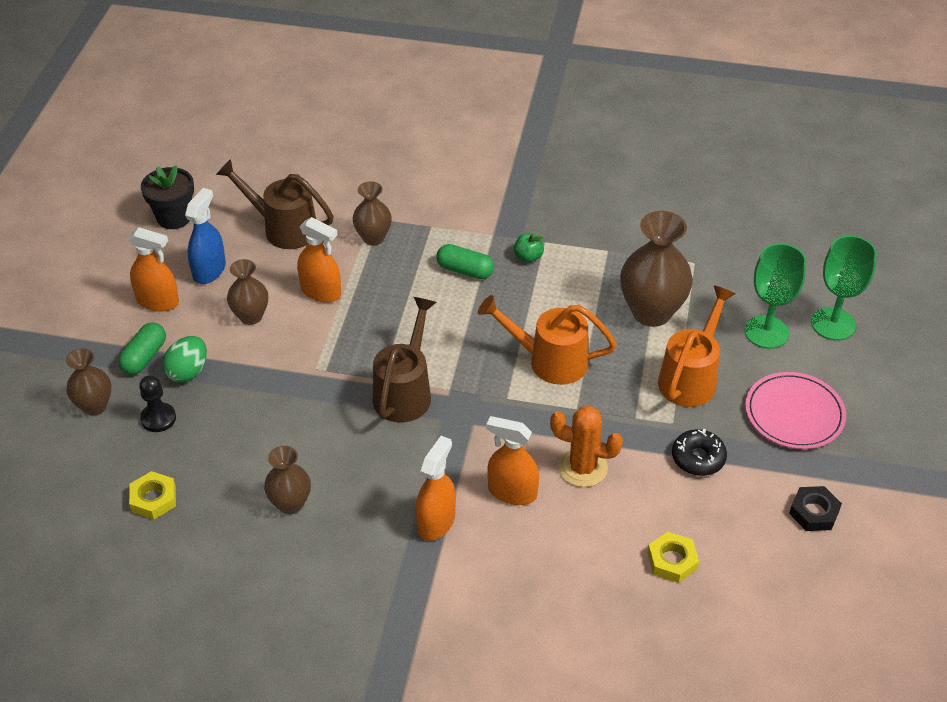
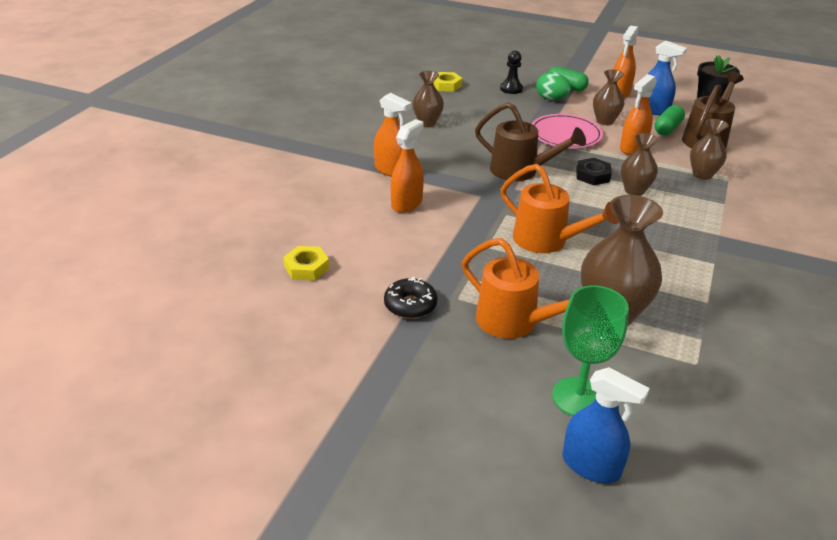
camera: 100 degrees right, 10 degrees down
(94, 406) = (525, 73): brown vase -> brown vase (634, 190)
(465, 270) = (665, 213): green capsule -> green capsule (667, 128)
(528, 257) = (688, 250): green apple -> none
(549, 361) = (547, 241): orange watering can -> orange watering can turned 105 degrees clockwise
(582, 468) = (420, 239): orange cactus -> none
(794, 413) = (450, 387): pink plate -> pink plate (565, 134)
(814, 512) = (318, 367): black nut -> black nut (592, 175)
(833, 324) = (591, 465): green goblet -> blue spray bottle

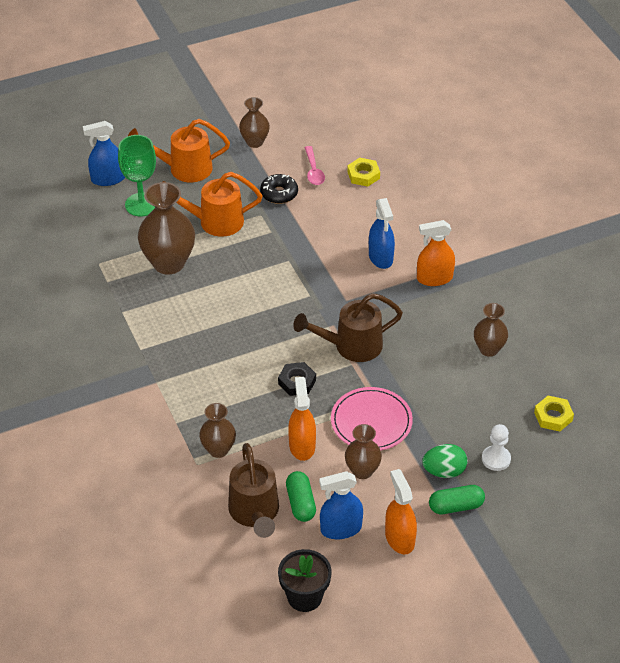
camera: 135 degrees right, 10 degrees up
(343, 302) = (313, 171): none -> pink spoon
(406, 203) = (380, 257): orange spray bottle -> blue spray bottle
(511, 89) = (496, 459): black pawn -> white pawn
(547, 241) = (259, 291): orange watering can -> orange watering can (183, 168)
(634, 190) = (251, 387): brown vase -> brown vase (254, 142)

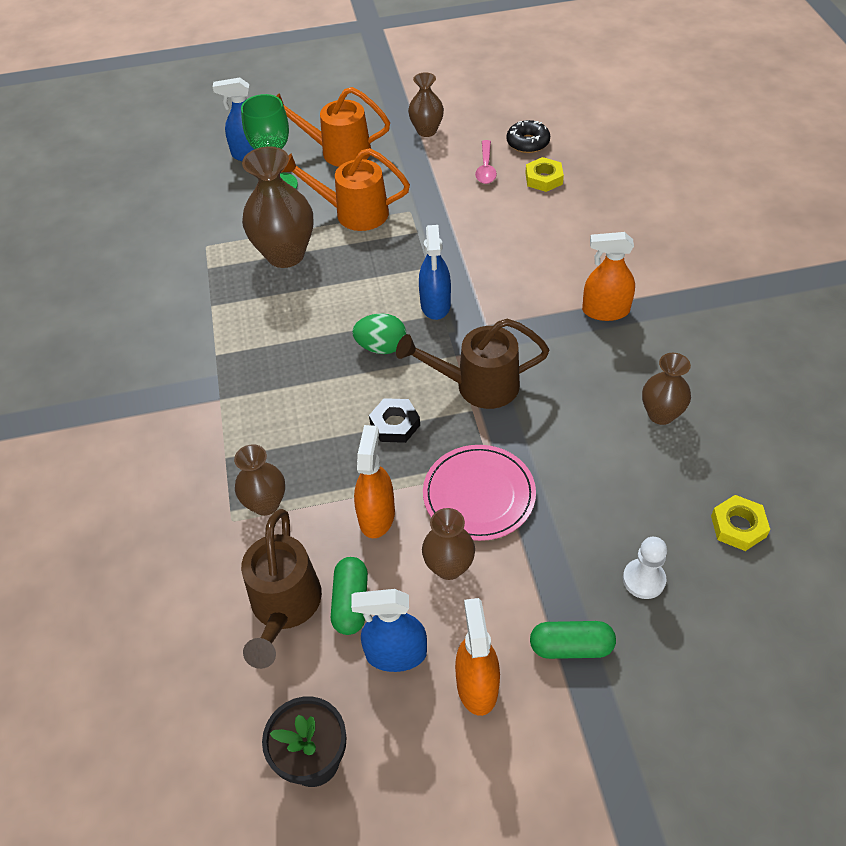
camera: 15 degrees right, 5 degrees up
(279, 193) = (438, 189): black donut -> black donut (528, 143)
(380, 257) = (542, 277): blue spray bottle -> blue spray bottle (435, 304)
(444, 471) = (564, 587): green egg -> green egg (381, 347)

